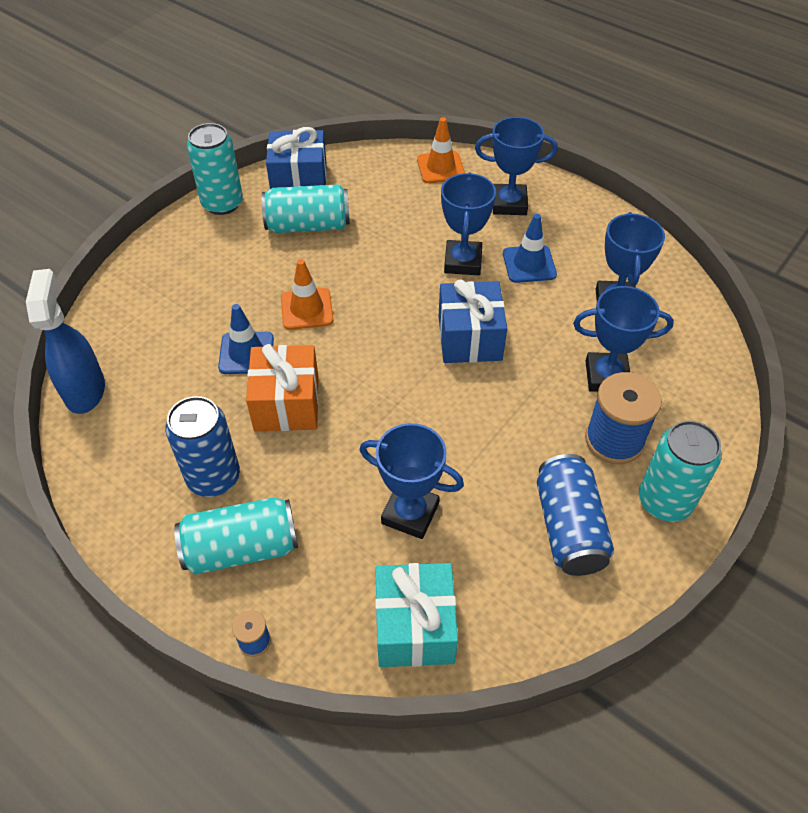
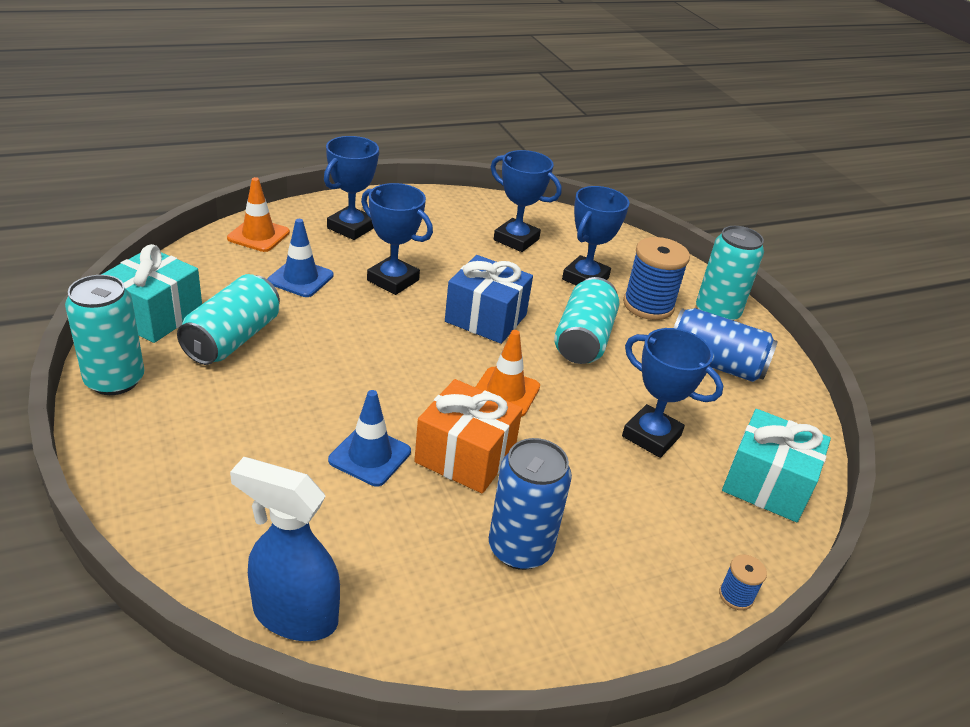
camera: 65 degrees left, 15 degrees down
(241, 548) = (623, 562): turquoise can -> turquoise can (583, 339)
(299, 180) = (155, 315): blue gift -> turquoise gift
(307, 309) = (351, 390): orange traffic cone -> orange traffic cone (505, 392)
(410, 513) = (651, 436): blue trophy -> blue trophy turned 75 degrees clockwise
(529, 264) = (433, 253): blue traffic cone -> blue traffic cone (300, 278)

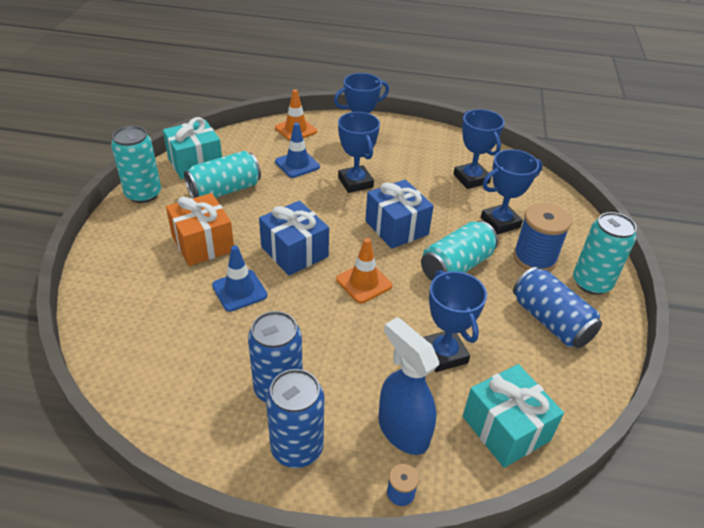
camera: 35 degrees right, 5 degrees up
(294, 615) = (116, 365): blue spray bottle -> blue spray bottle (402, 430)
(395, 385) = (294, 252): none -> blue gift
(465, 456) = (298, 314): orange gift -> orange gift (203, 243)
(598, 602) = (297, 448): none -> blue can

